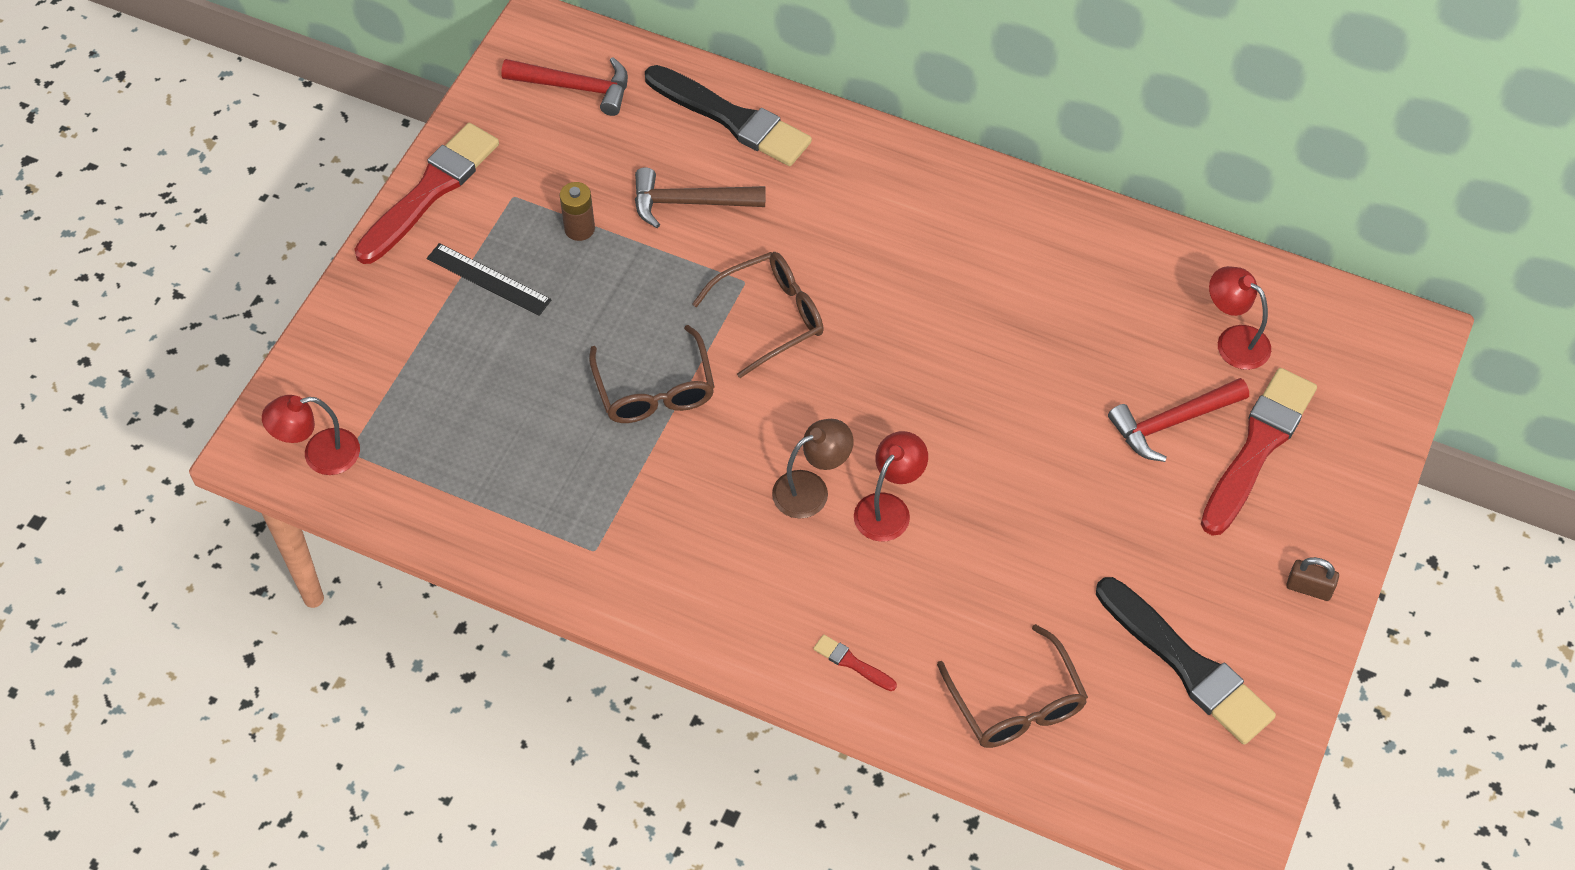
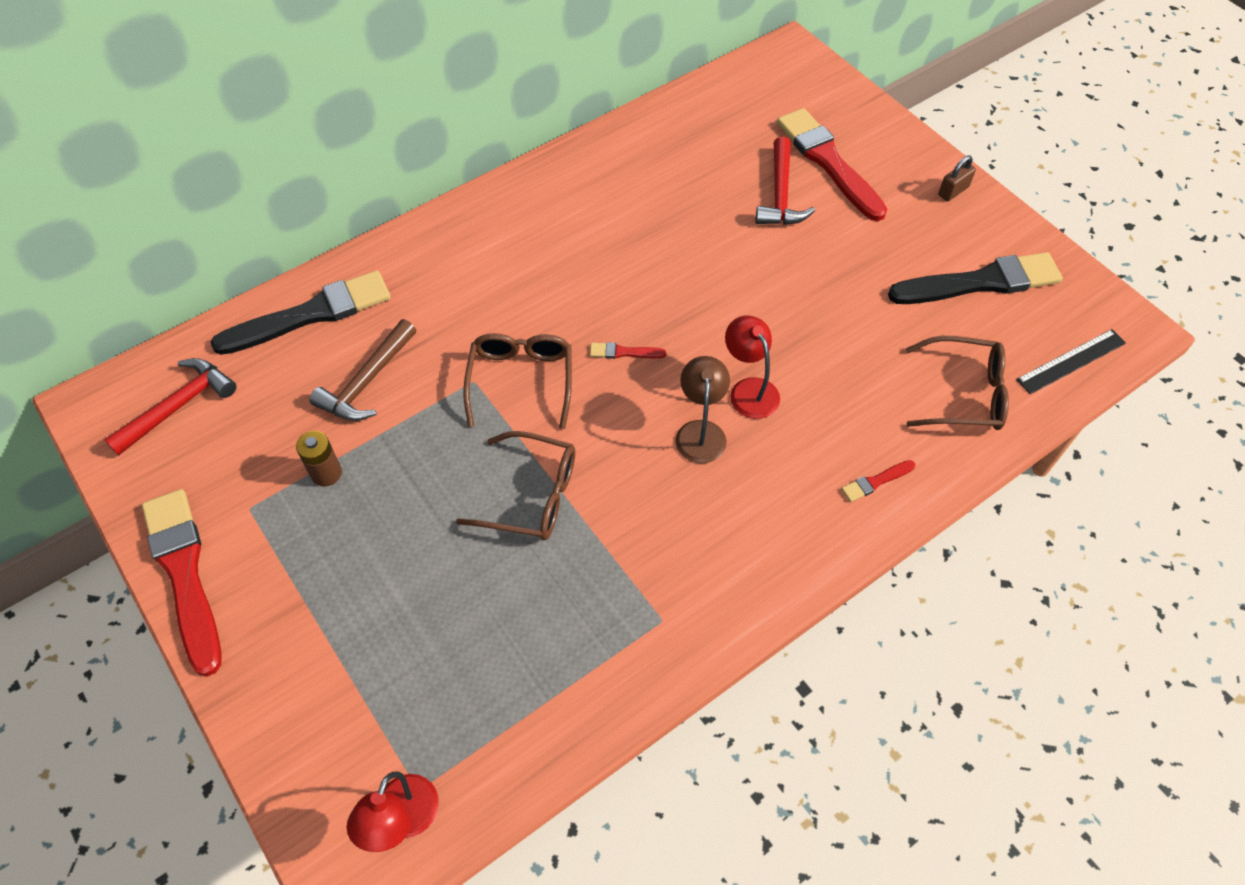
camera: 60 degrees left, 0 degrees up
(489, 279) = (320, 570): black ruler -> black ruler (1071, 361)
(860, 382) = (623, 352): none -> red brush
(1233, 341) = (736, 132): red lamp -> none

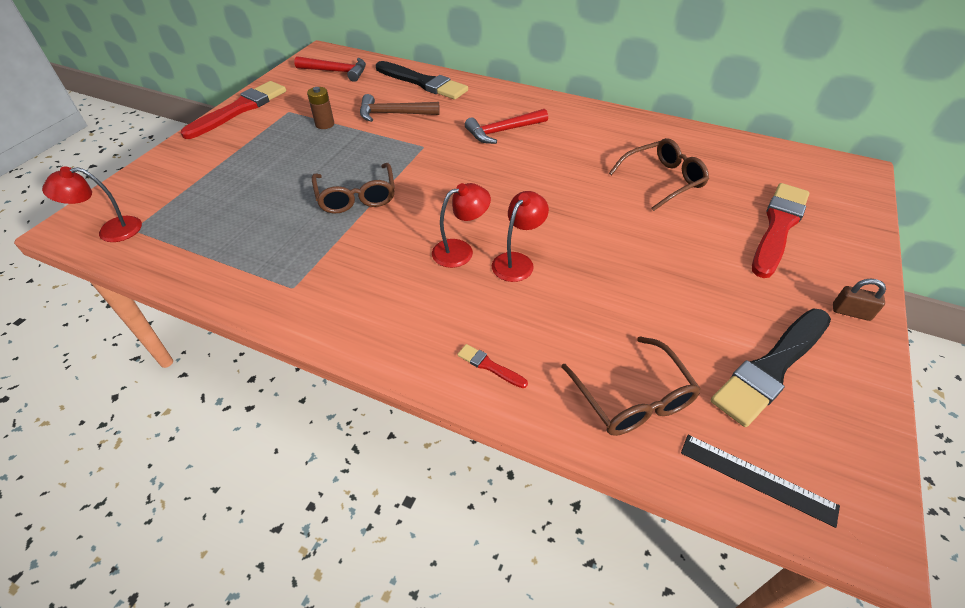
camera: 60 degrees right, 10 degrees down
(521, 381) = (438, 162): brown glasses -> brown glasses (662, 180)
(623, 352) = (496, 193): red brush -> none
(700, 432) = (460, 250): brown lamp -> red lamp
(780, 194) = (713, 214): red hammer -> red hammer (503, 131)
(980, 282) = (771, 368): black brush -> black brush turned 90 degrees clockwise

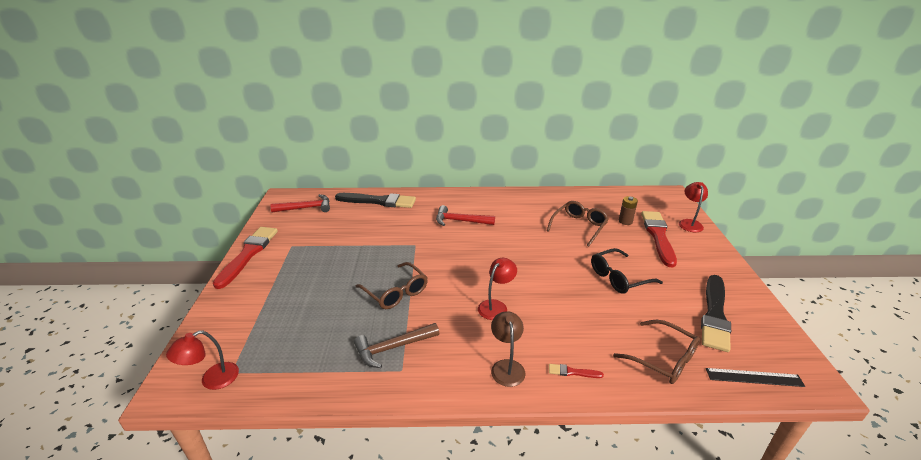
camera: 25 degrees left, 15 degrees down
(325, 124) = (329, 248): brown battery -> brown battery (625, 221)
(393, 114) = (375, 228): brown hammer -> brown hammer (393, 348)
(412, 328) = (506, 366): none -> brown lamp
(503, 131) = (460, 221): red hammer -> red hammer turned 60 degrees clockwise
(517, 261) = (536, 301): red lamp -> red lamp (689, 223)
(662, 267) = (619, 278): none -> black glasses
(851, 312) = (726, 272): brown padlock -> none

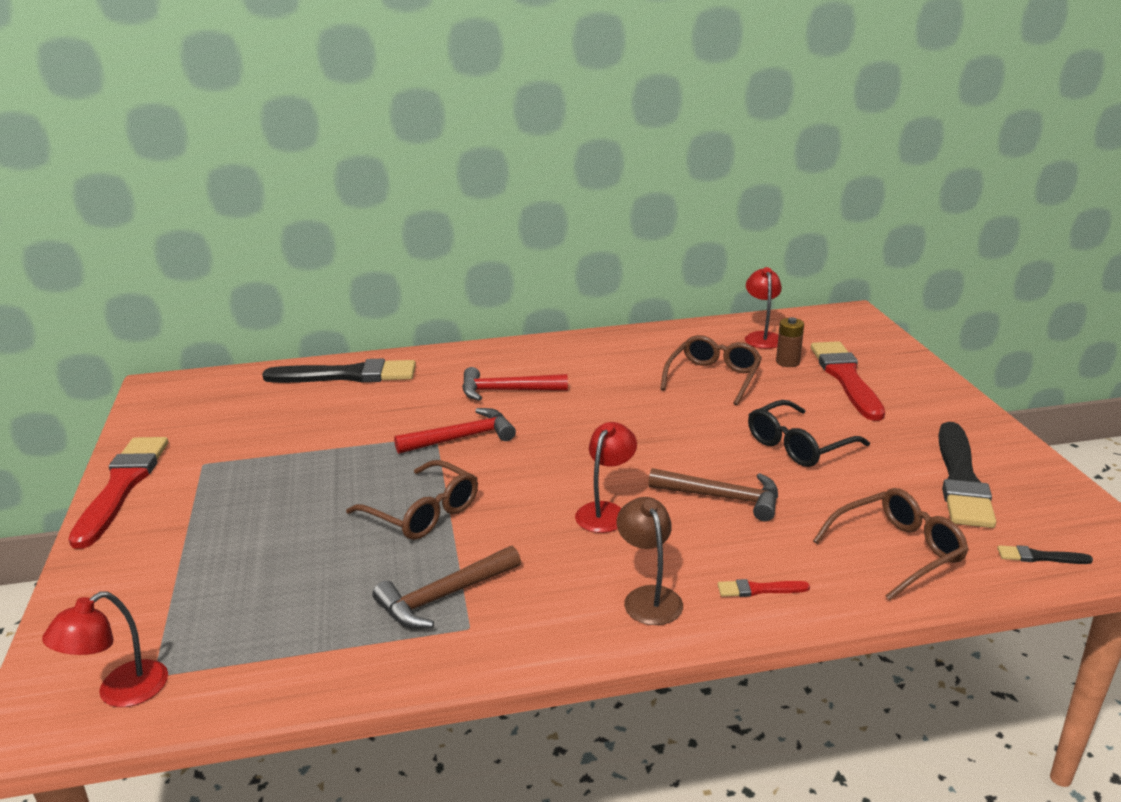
camera: 10 degrees left, 5 degrees down
(306, 208) = (211, 400): red hammer -> red hammer (462, 438)
(565, 307) = (723, 498): none -> brown hammer
(663, 359) = (897, 551): brown glasses -> brown glasses turned 60 degrees counterclockwise
(689, 223) = (891, 354): red lamp -> red lamp (762, 337)
(754, 377) = (1039, 557): black ruler -> black brush

